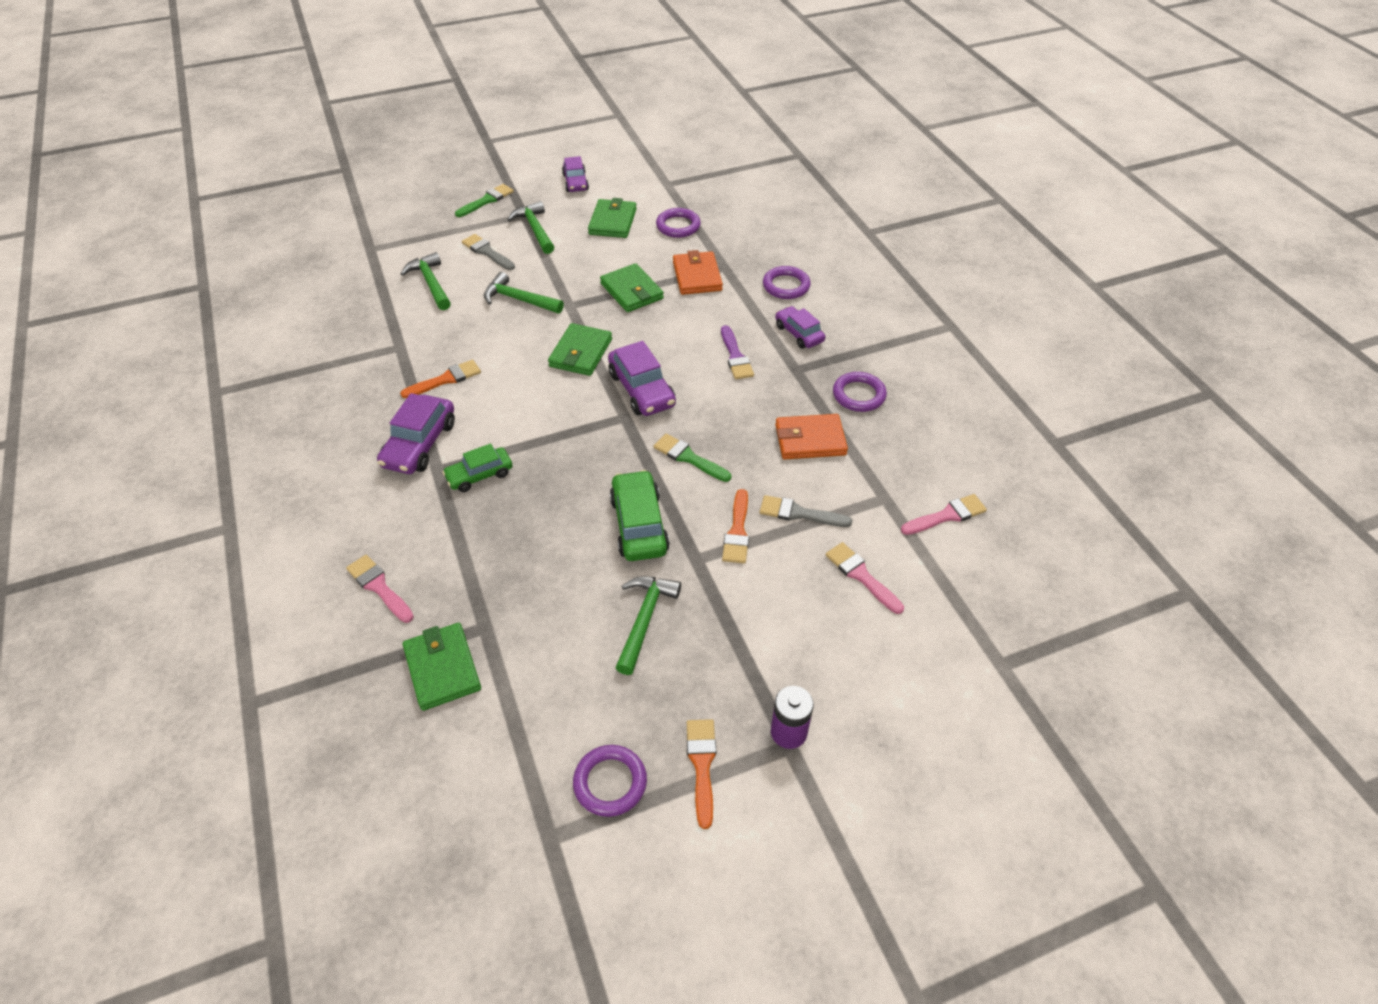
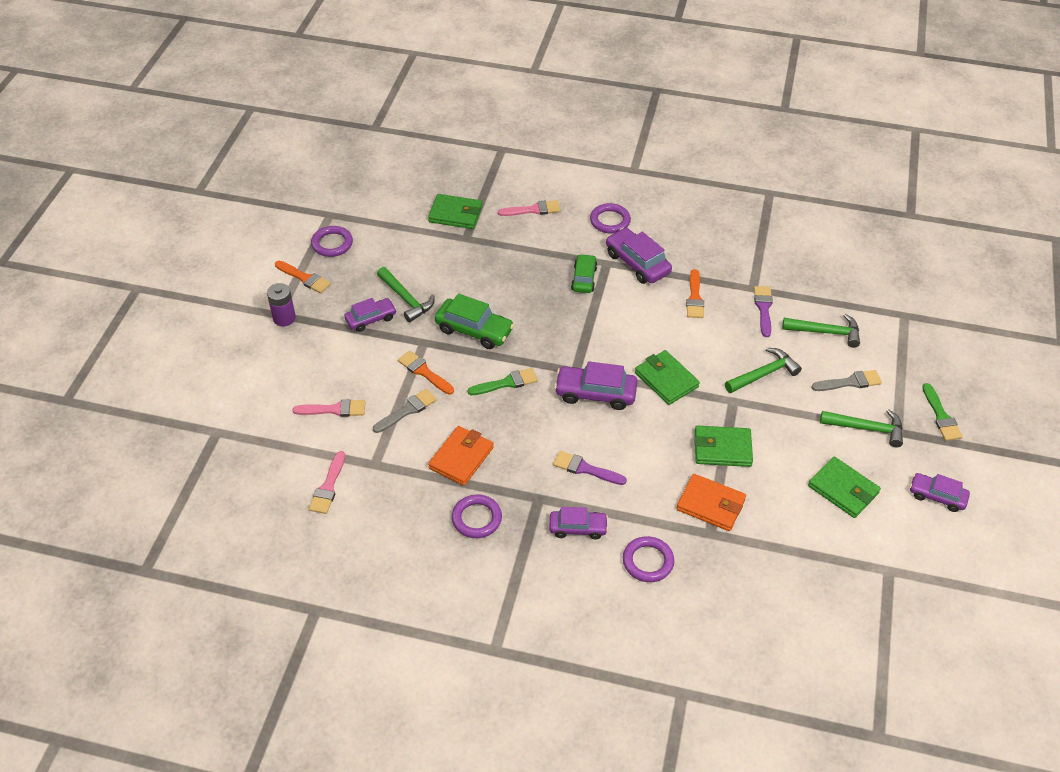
camera: 125 degrees right, 0 degrees up
(426, 329) = (763, 308): none -> purple brush
(678, 226) = (802, 535): purple ring -> purple ring (610, 221)
(706, 634) = (371, 319): none -> purple car

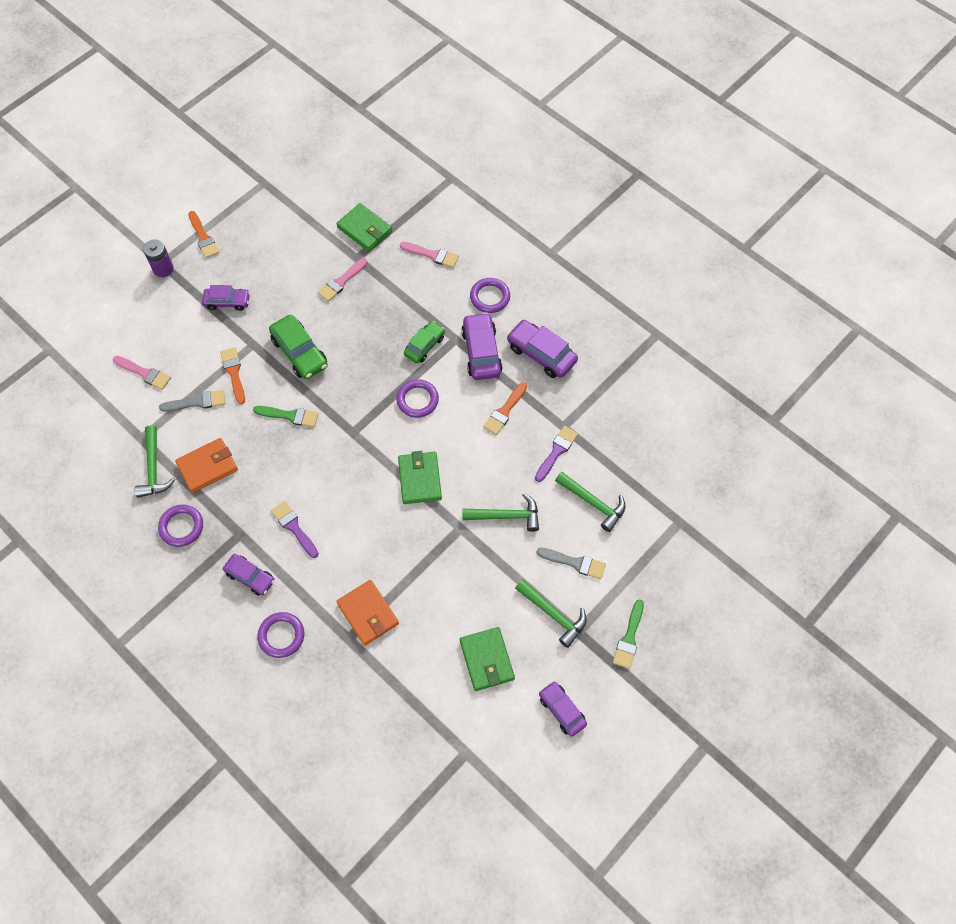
camera: 30 degrees right, 15 degrees up
(328, 487) = (95, 440): pink brush -> pink brush (341, 282)
(332, 244) = (246, 213): purple ring -> purple ring (417, 400)
(406, 299) = (267, 296): green hammer -> green hammer (154, 469)
(595, 393) = (352, 462): purple car -> purple car (541, 354)
(722, 449) = (416, 568): green wallet -> none

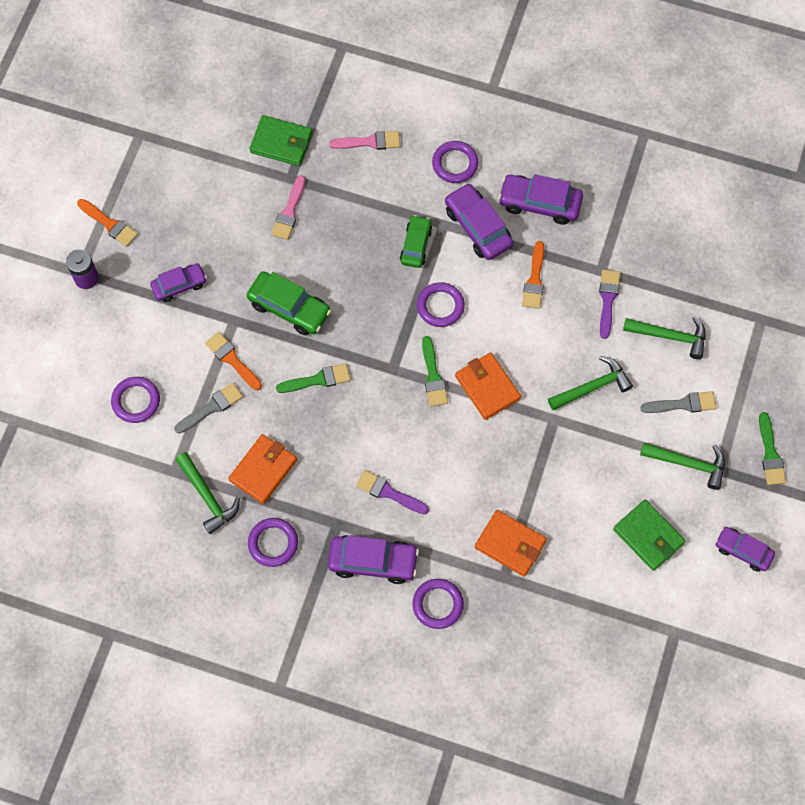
camera: 25 degrees left, 5 degrees up
(144, 373) = (136, 401): pink brush -> purple ring
(250, 577) = (373, 561): purple car -> purple car, size x1.52
(381, 452) = (433, 376): none -> green brush
(419, 479) = (487, 387): green wallet -> orange wallet

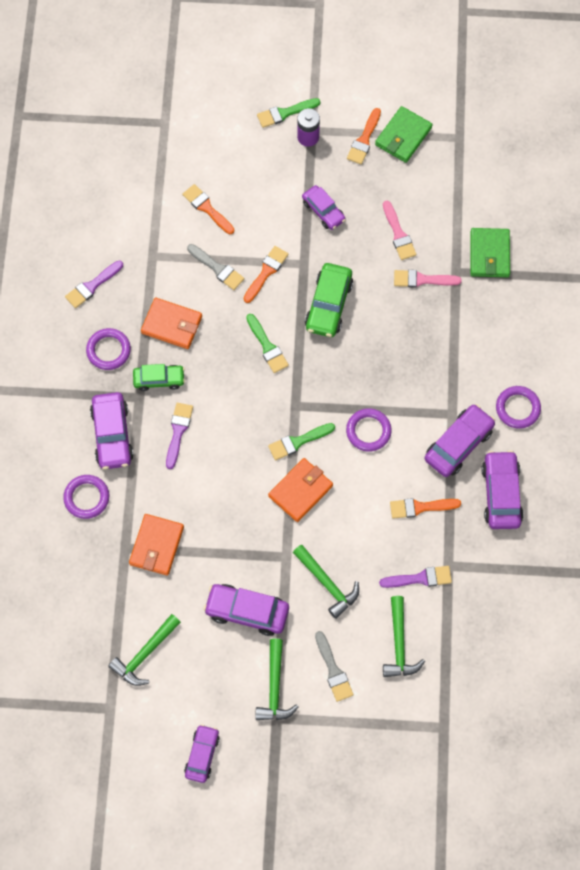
camera: 75 degrees right, 0 degrees up
(136, 401) = (207, 208): purple ring -> orange brush
(190, 543) = (92, 286): none -> purple brush
(208, 497) = (136, 288): green hammer -> green hammer (145, 654)
(369, 142) = (515, 328): pink brush -> pink brush (398, 234)
(416, 245) = (423, 395): green car -> green car (159, 379)
(603, 471) = (247, 611): none -> purple car
(648, 536) = (195, 665): green wallet -> green wallet (403, 136)
(770, 454) = (305, 762): green brush -> green brush (285, 113)

